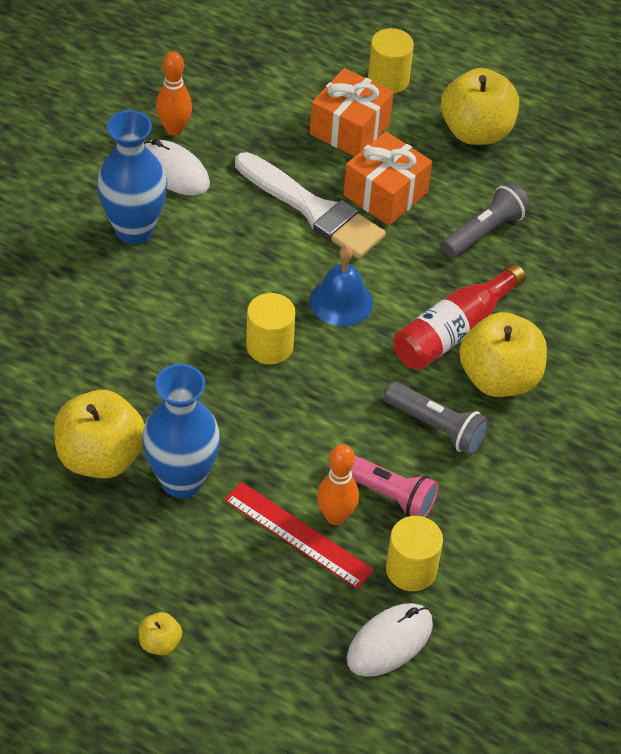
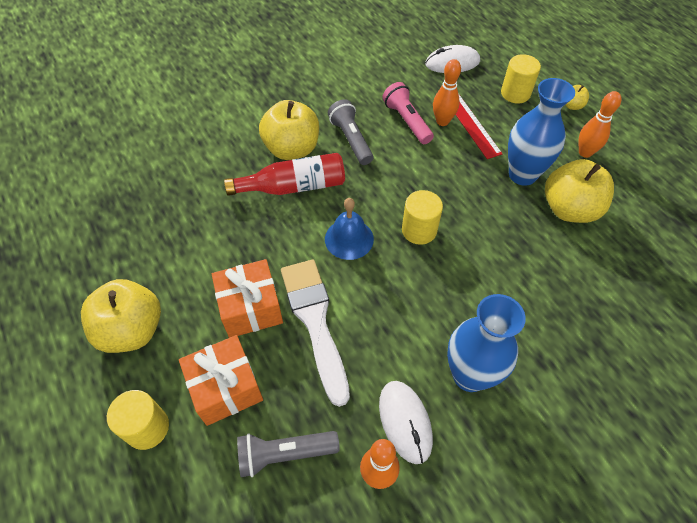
camera: 145 degrees left, 5 degrees up
(109, 559) = (585, 152): none -> orange bowling pin
(411, 570) = (419, 84): yellow cylinder -> yellow cylinder (515, 93)
(484, 232) = (210, 242): grey flashlight -> grey flashlight (285, 454)

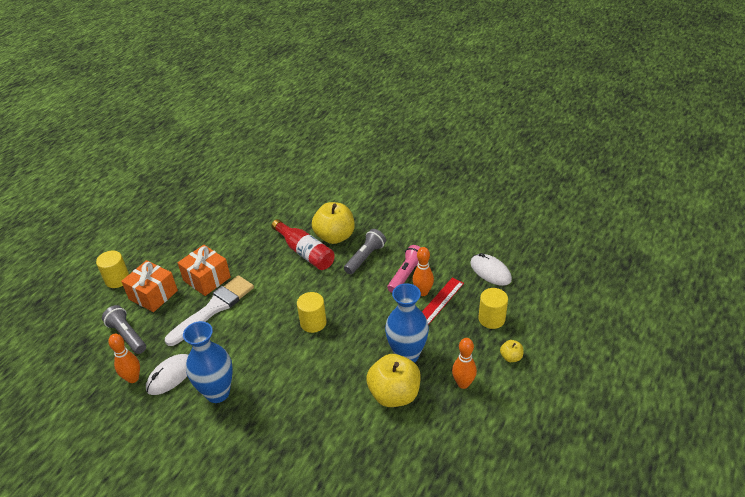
camera: 60 degrees right, 15 degrees down
(132, 330) = (167, 245): yellow apple -> none
(349, 239) = (283, 294): blue bell -> none

